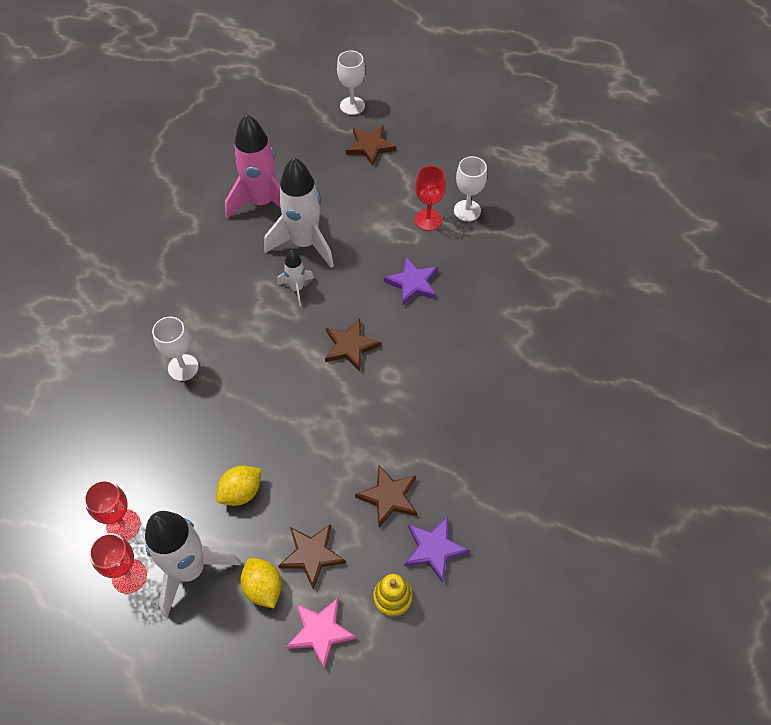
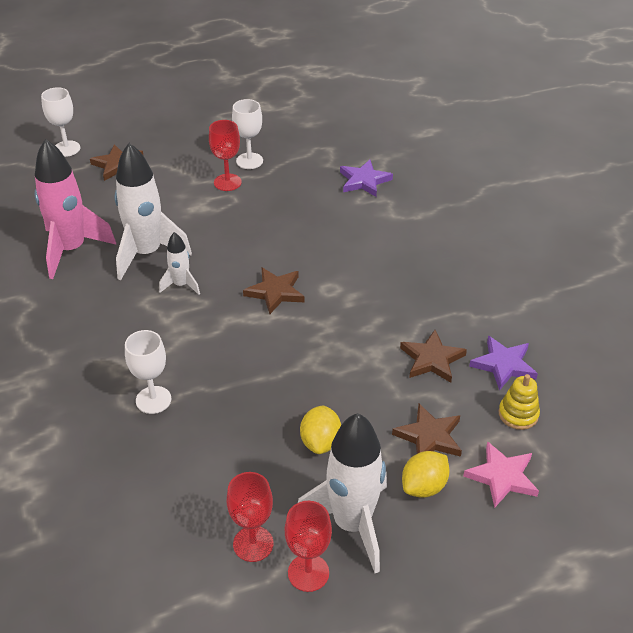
camera: 45 degrees left, 15 degrees down
(263, 588) = (424, 486): yellow lemon -> yellow lemon turned 60 degrees counterclockwise
(413, 283) = (269, 225): purple star -> purple star (364, 181)

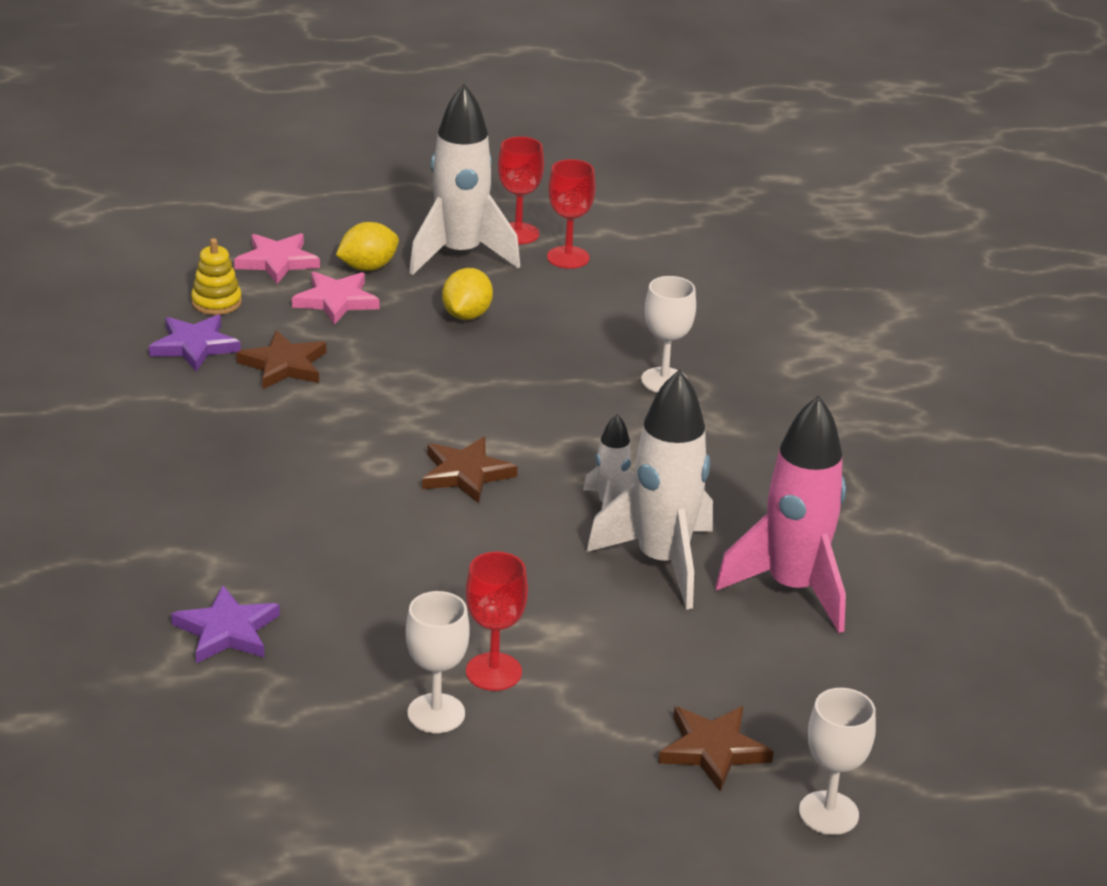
camera: 170 degrees left, 10 degrees down
(429, 436) = (336, 301): brown star -> pink star

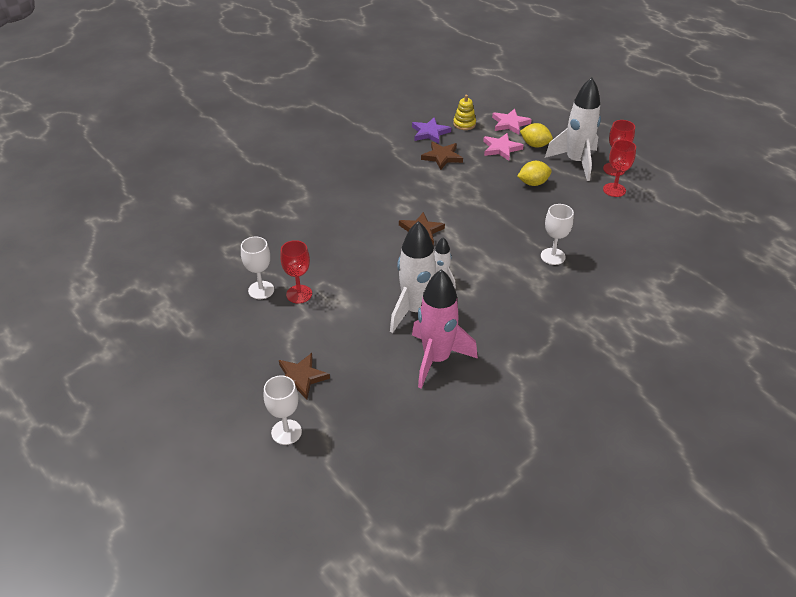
camera: 60 degrees right, 10 degrees up
(227, 631) = (266, 219): purple star -> none

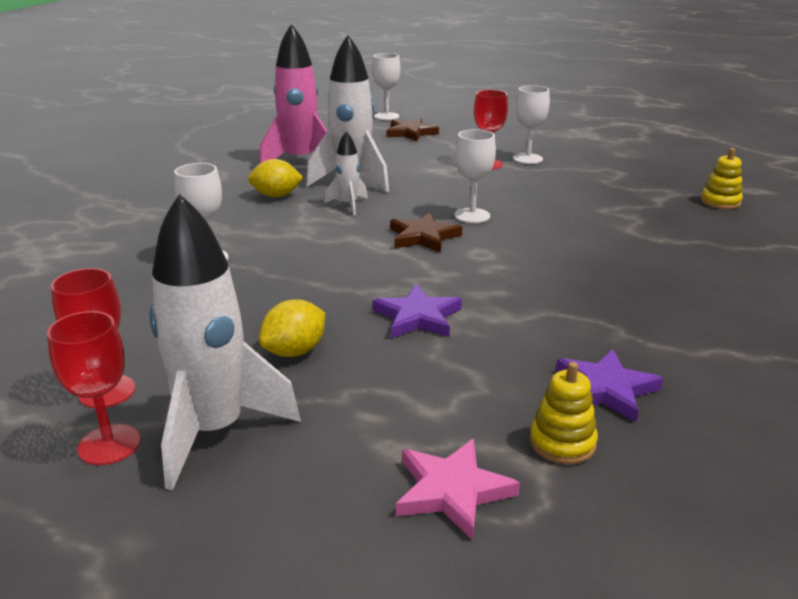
camera: 150 degrees right, 15 degrees down
(220, 198) = (720, 202): none -> yellow stacking toy
(375, 239) = (472, 216): none -> white goblet
(442, 157) = (516, 345): brown star -> none
(469, 182) = (417, 317): none -> purple star
(501, 149) = (415, 405): pink star -> none
(535, 145) = (341, 444): yellow lemon -> yellow lemon (276, 196)

